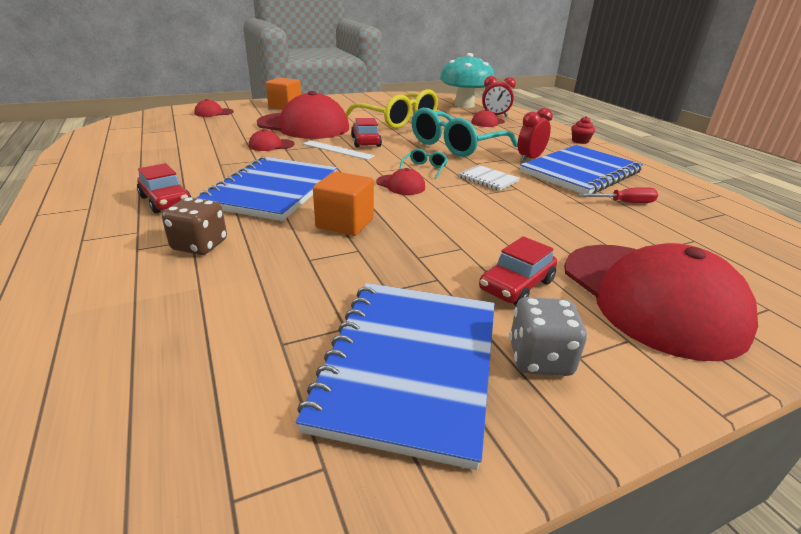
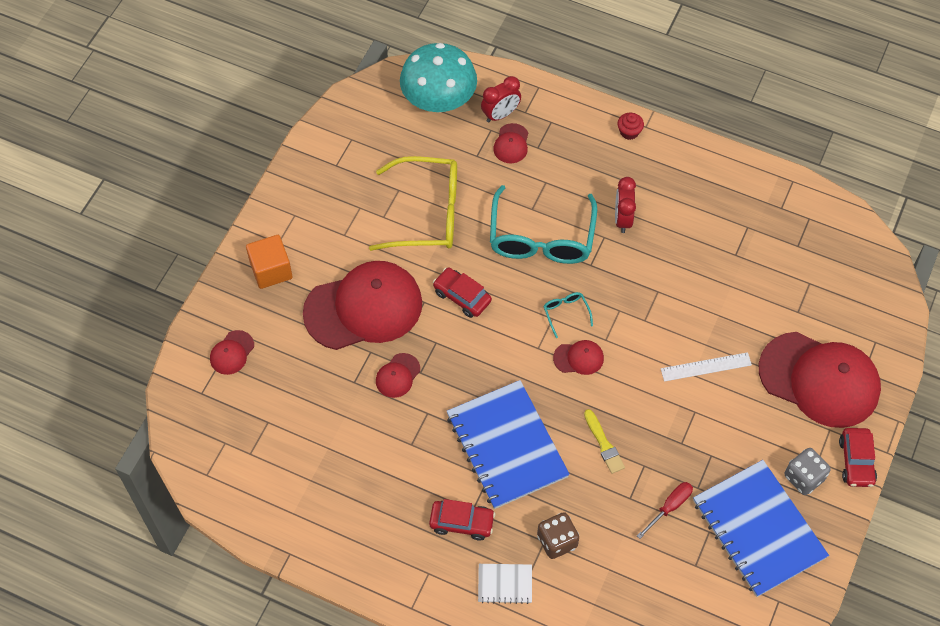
camera: 40 degrees left, 30 degrees up
(337, 150) = (462, 336): white ruler -> white ruler (706, 367)
(345, 223) = (604, 444): orange cube -> yellow brush
(488, 179) = (626, 292): white notebook -> white notebook (505, 584)
(516, 285) = (752, 426): red car -> red car (856, 461)
(580, 172) = (678, 217): blue notebook -> none
(624, 203) = (741, 255): red screwdriver -> red screwdriver (669, 507)

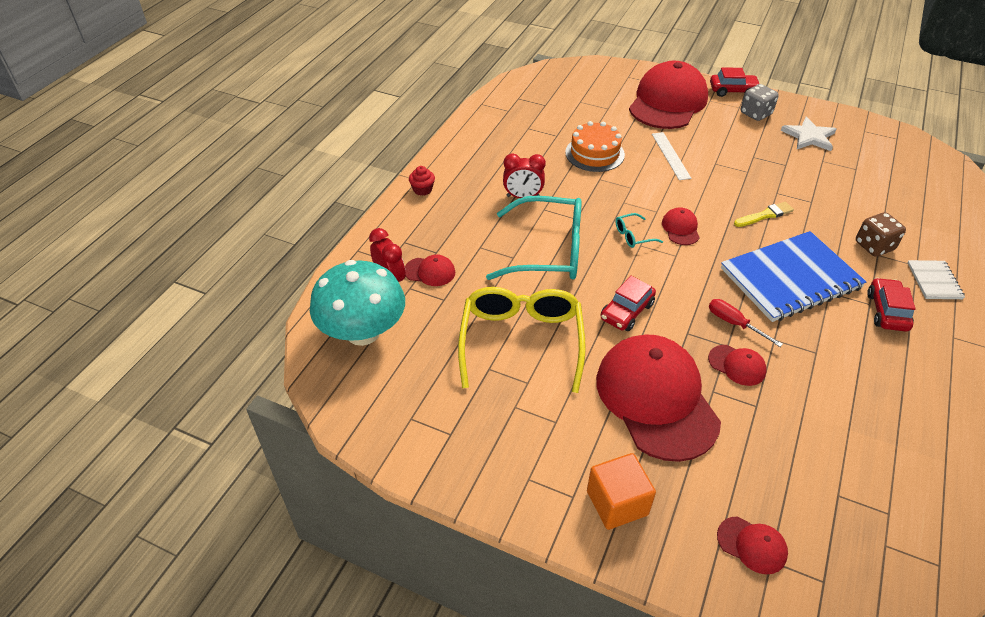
camera: 90 degrees left, 15 degrees down
(669, 507) = (810, 180): red screwdriver -> red screwdriver (734, 323)
(703, 290) = (594, 153): none -> orange cake
(758, 529) = (809, 136): blue notebook -> white star

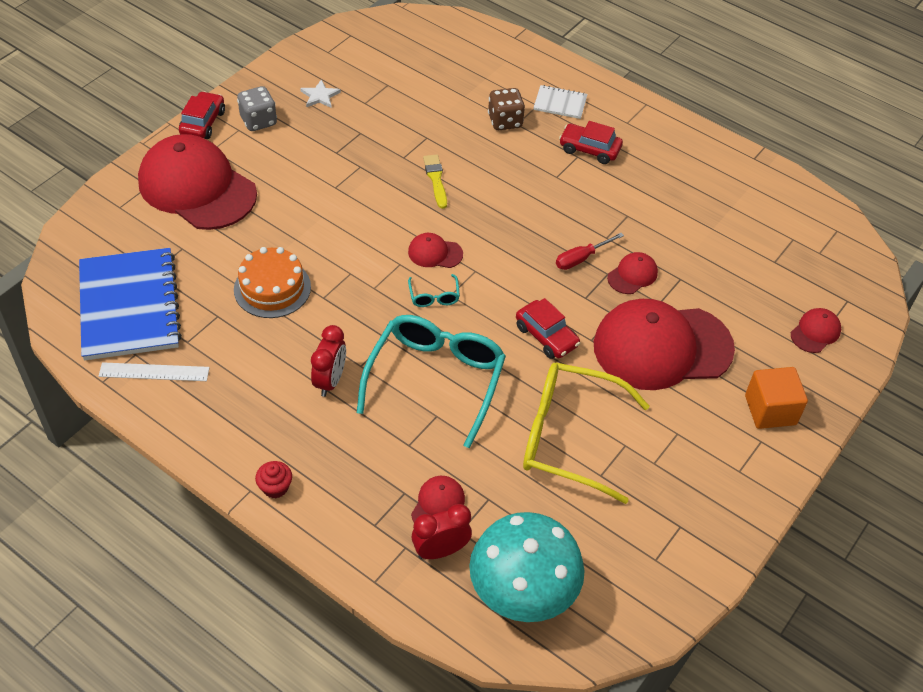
camera: 80 degrees left, 5 degrees up
(671, 155) = (305, 220): white ruler -> white ruler (154, 372)
(790, 278) = (532, 196): blue notebook -> blue notebook (129, 306)
(809, 136) = (320, 96): white star -> white star, size x0.65

